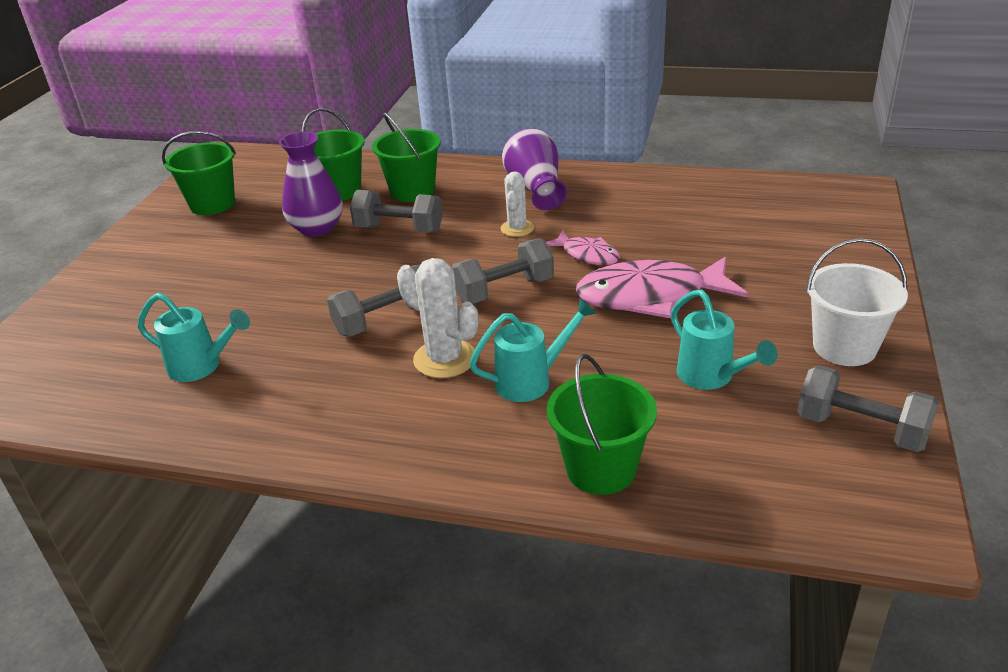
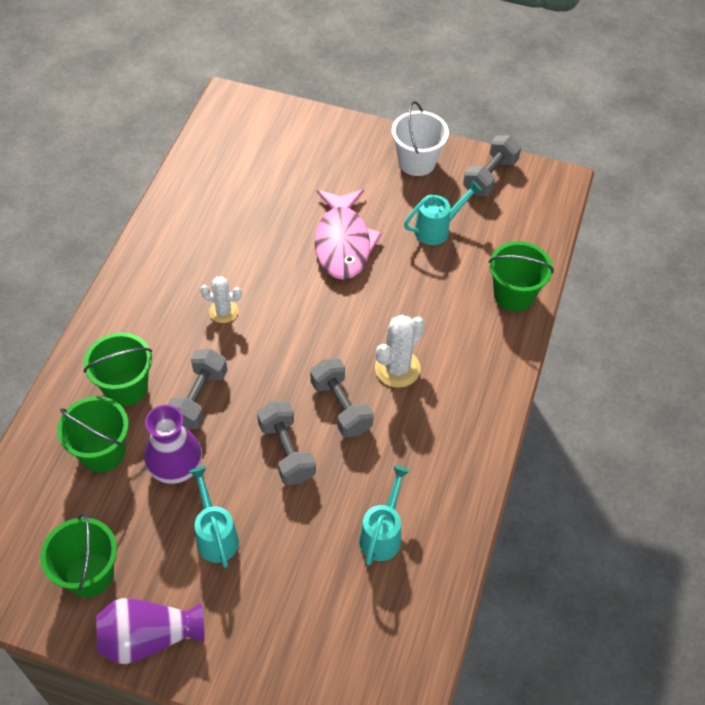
camera: 90 degrees left, 20 degrees up
(504, 290) = (316, 327): grey dumbbell -> grey dumbbell (287, 451)
(532, 381) = (428, 320): turquoise watering can -> turquoise watering can (215, 535)
(535, 188) = (155, 292): purple vase -> purple vase (149, 637)
(587, 255) = (278, 270): pink fish -> none

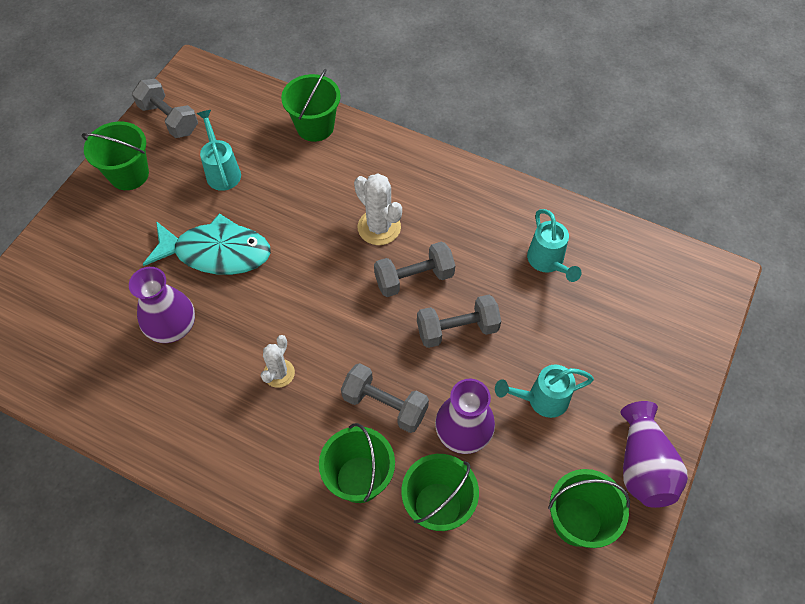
camera: 80 degrees left, 5 degrees up
(261, 227) = (172, 326): none -> purple vase
(343, 243) = (216, 252): pink fish -> turquoise fish
(382, 534) = (548, 262): turquoise watering can -> turquoise watering can turned 135 degrees counterclockwise
(417, 162) = (129, 174): white bucket -> green bucket

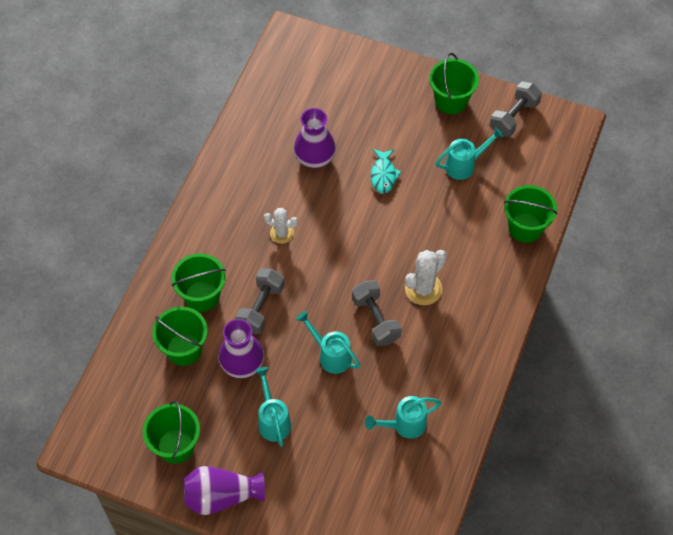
camera: 85 degrees right, 0 degrees up
(216, 252) = (383, 175): turquoise fish -> turquoise fish, size x0.54
(457, 329) = (330, 355): grey dumbbell -> turquoise watering can

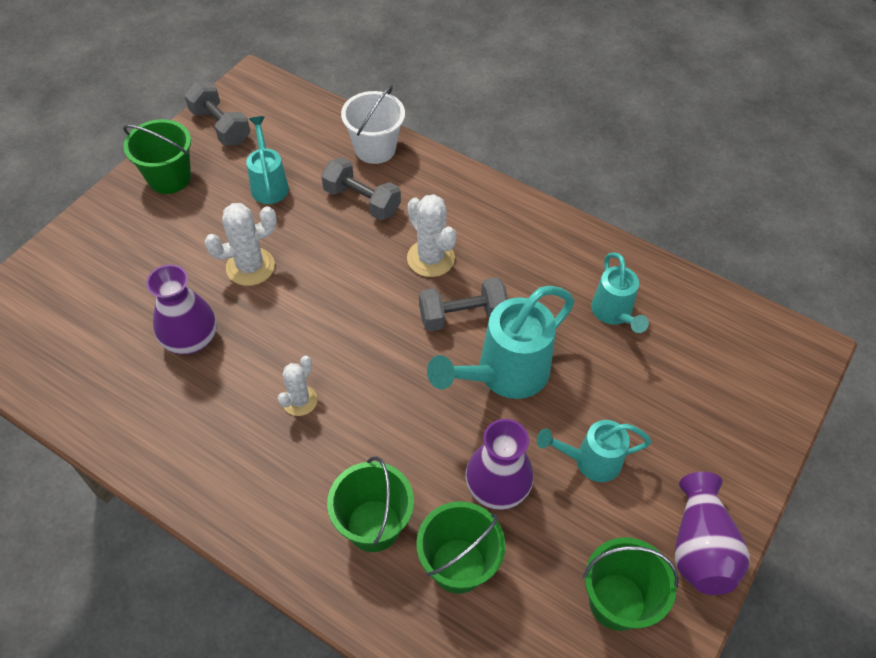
camera: 80 degrees left, 5 degrees down
(261, 307) = (412, 447): grey dumbbell -> grey dumbbell (362, 201)
(330, 355) = (503, 375): turquoise watering can -> turquoise watering can, size x1.65
(383, 175) = (250, 267): turquoise fish -> white cactus
(525, 228) = (375, 149): green bucket -> white bucket

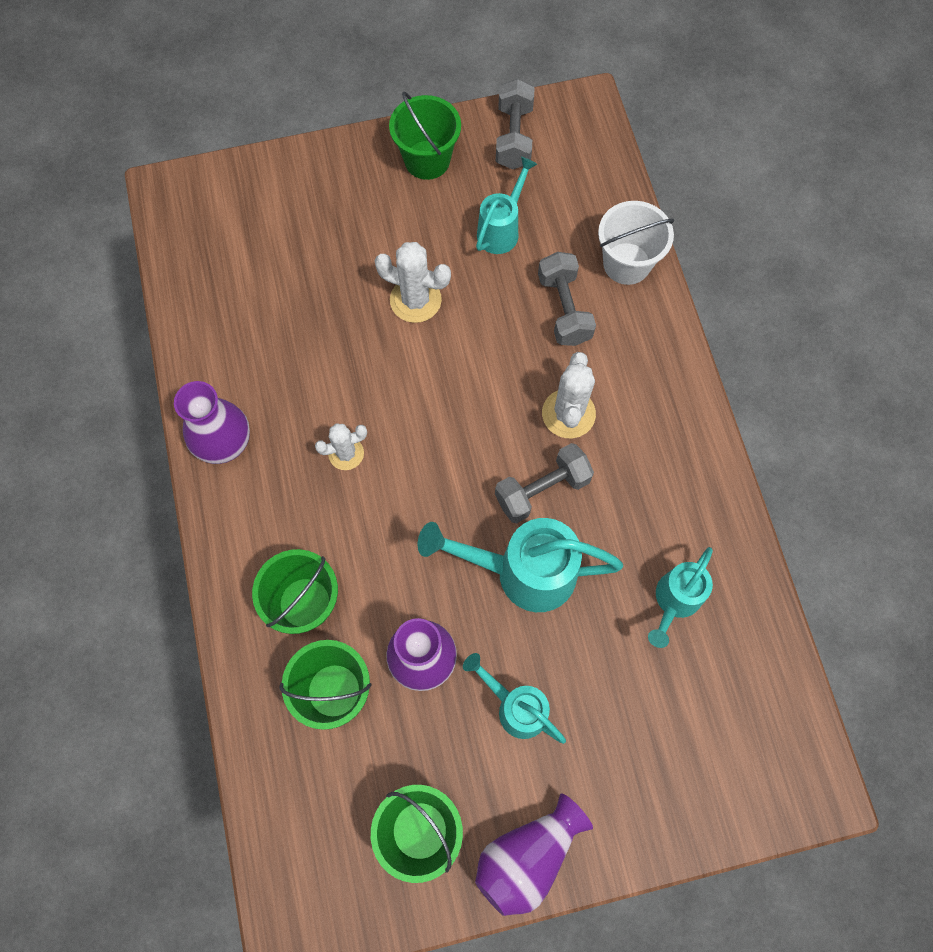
camera: 45 degrees right, 15 degrees up
(191, 339) = (315, 329): purple vase -> purple vase (223, 441)
(462, 315) = (542, 490): grey dumbbell -> grey dumbbell turned 60 degrees counterclockwise

